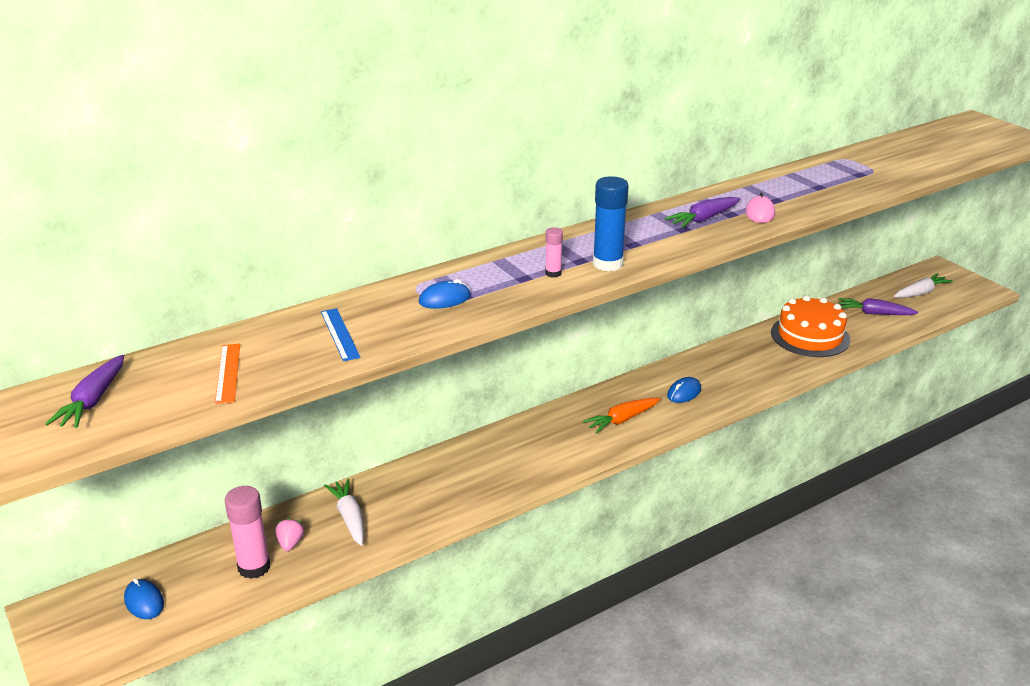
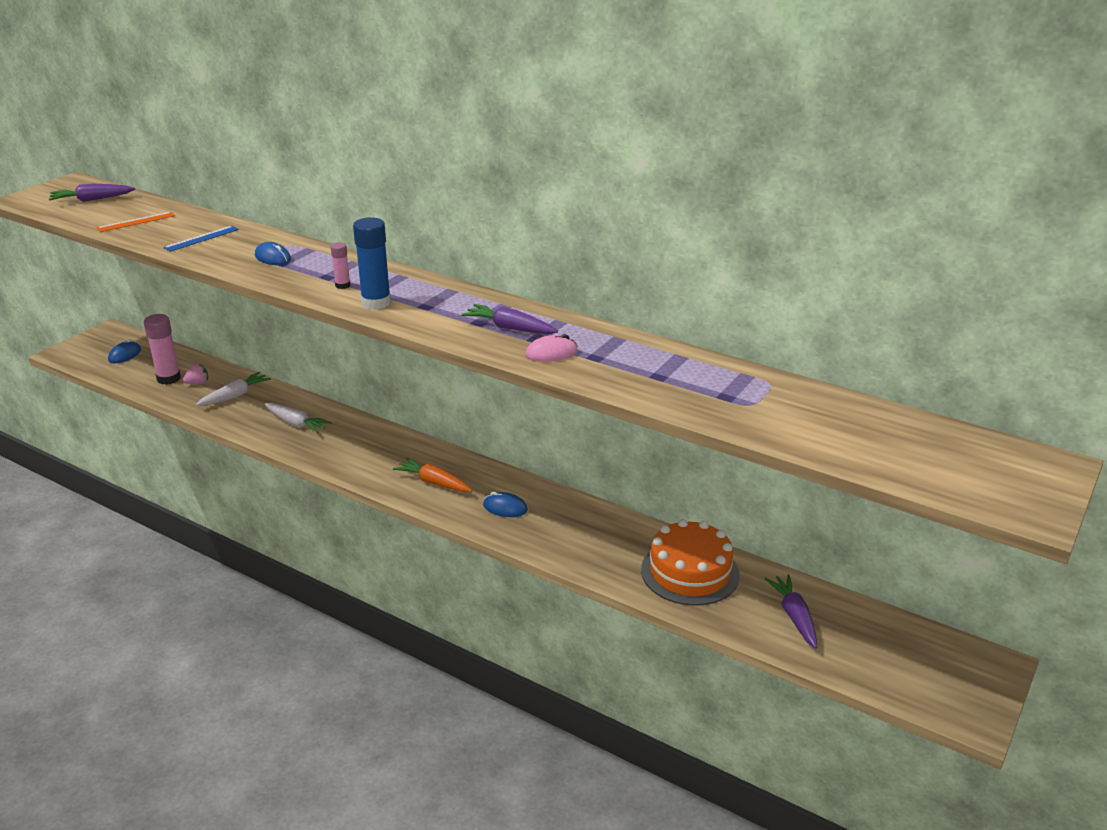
camera: 65 degrees right, 0 degrees up
(920, 293) = (895, 652): white carrot -> white carrot (296, 423)

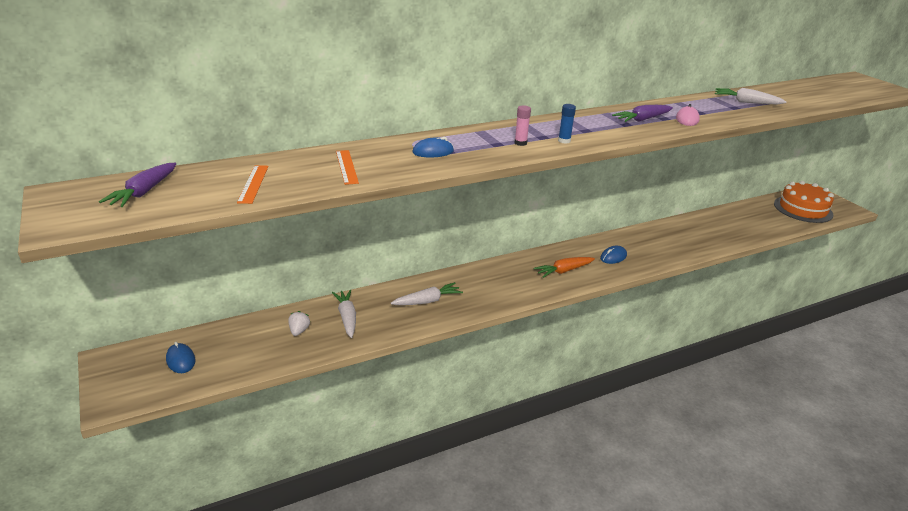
camera: 60 degrees left, 0 degrees up
(169, 378) = (268, 345): pink glue stick -> none
(198, 383) = (299, 331): pink strawberry -> white strawberry
(201, 238) = (347, 167): blue ruler -> orange ruler
(376, 303) = (564, 141): blue glue stick -> blue glue stick, size x0.53
(690, 572) = (713, 228): orange cake -> orange cake (803, 209)
(699, 382) = (746, 102): none -> white carrot
(794, 616) = (763, 217): purple carrot -> none

